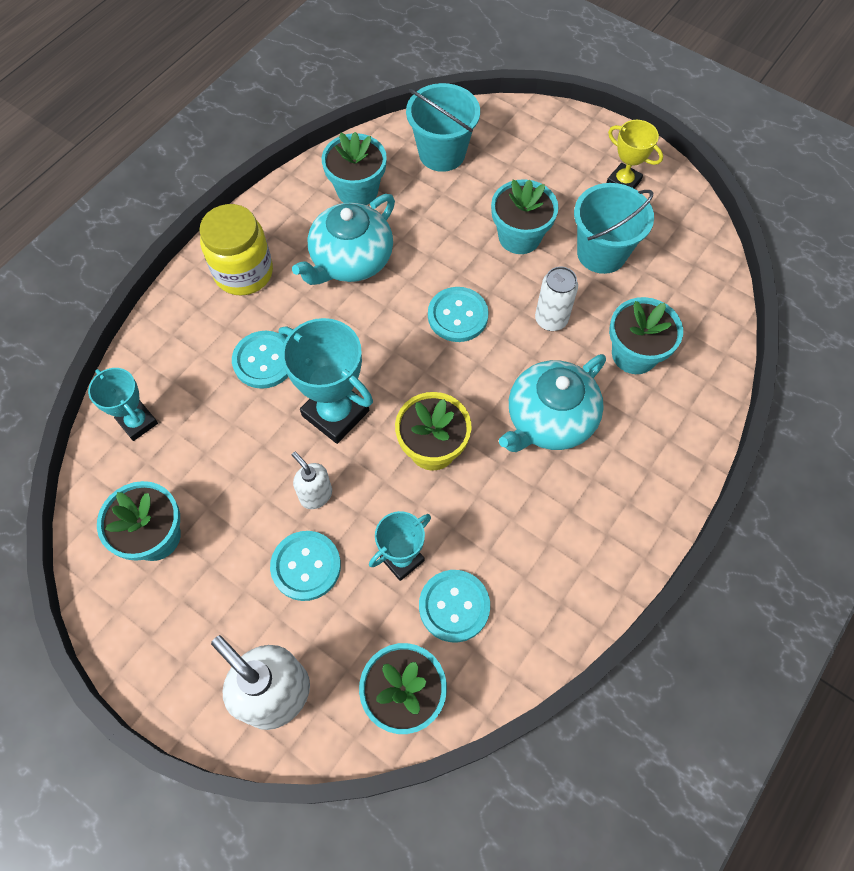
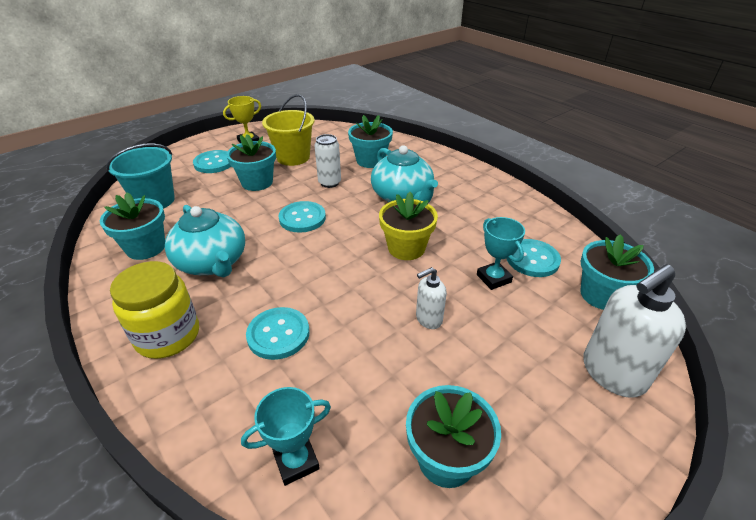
camera: 75 degrees left, 25 degrees down
(306, 566) = (494, 335): turquoise button -> turquoise button (214, 163)
(335, 413) = (355, 295): turquoise trophy -> none
(601, 253) = (293, 157): turquoise bucket -> yellow bucket

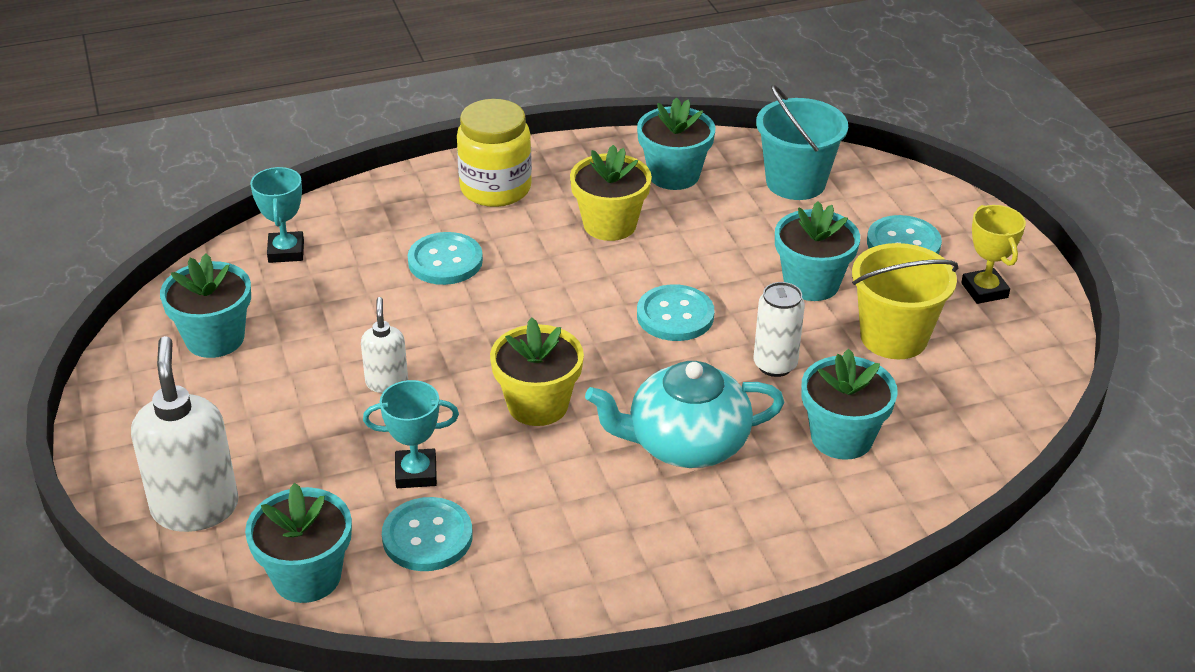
camera: 110 degrees right, 0 degrees up
(212, 262) = (610, 224): turquoise teapot -> yellow flower pot

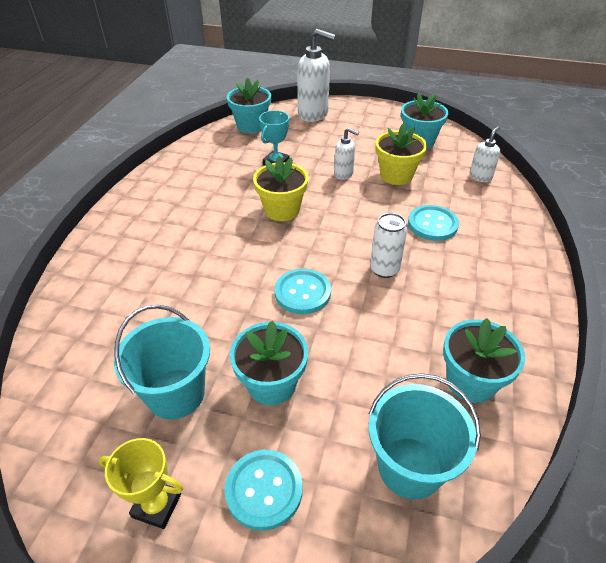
camera: 125 degrees right, 5 degrees up
(286, 251) = (480, 177): turquoise trophy -> white soap dispenser
(427, 537) = (238, 154): turquoise button -> none
(495, 188) = (504, 274): yellow jar -> none
(610, 224) = (424, 310): yellow flower pot -> yellow flower pot (396, 175)
(685, 443) = (202, 244): turquoise teapot -> none
(775, 365) = (217, 313): white can -> white can (384, 269)
(841, 437) = (134, 306): turquoise flower pot -> none
(893, 337) = (176, 393): yellow bucket -> turquoise bucket

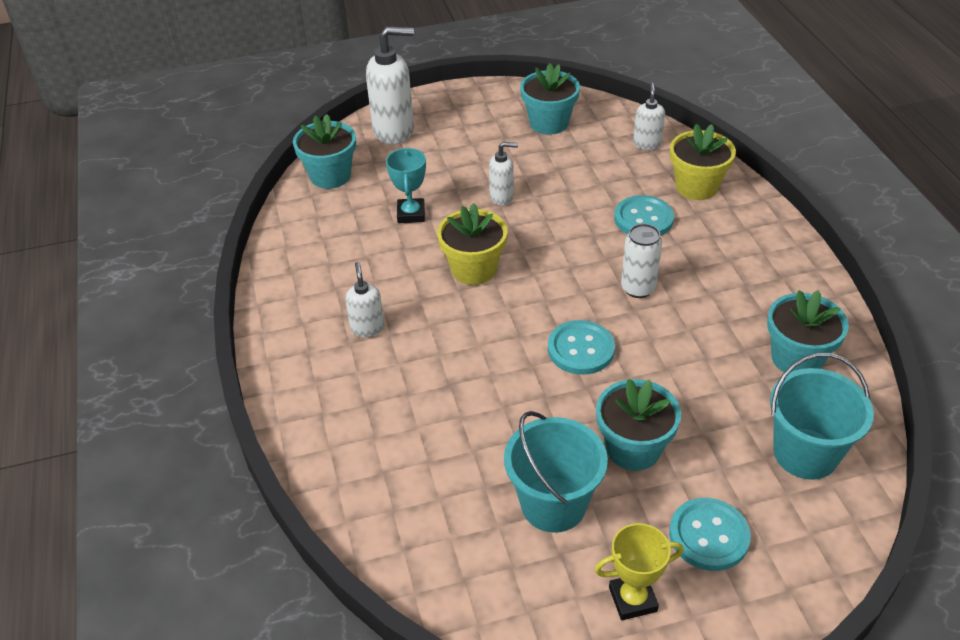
camera: 30 degrees left, 0 degrees up
(182, 218) = (367, 328): none -> white soap dispenser
(396, 175) = (560, 176): yellow flower pot -> yellow flower pot (696, 187)

